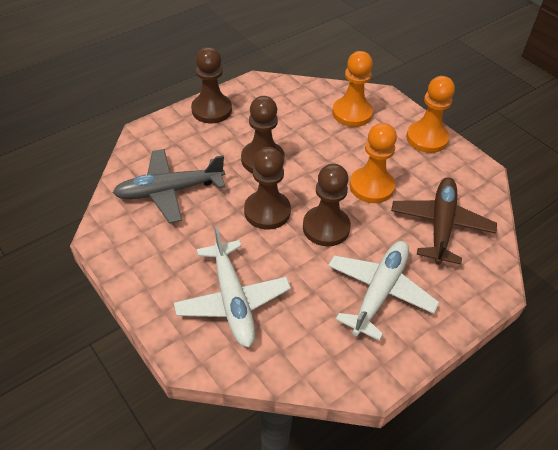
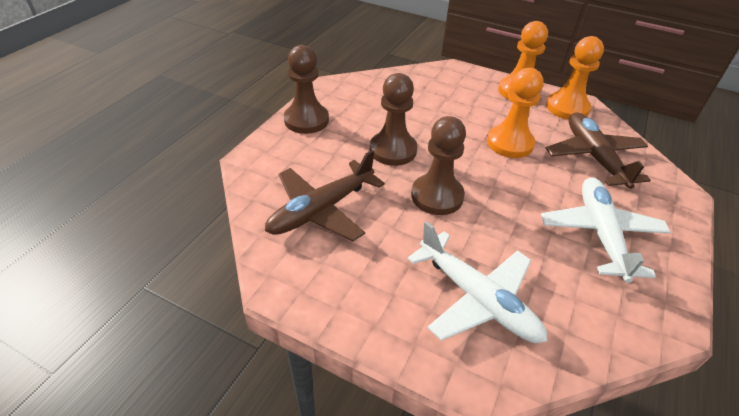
camera: 25 degrees left, 5 degrees down
(169, 191) = (321, 210): grey plane -> brown plane
(326, 227) = (503, 192): brown pawn -> none
(352, 113) = (440, 88): orange pawn -> orange pawn (567, 108)

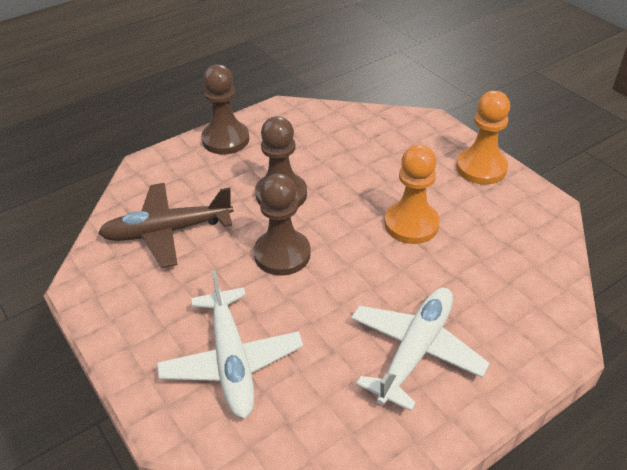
camera: 30 degrees right, 0 degrees up
(567, 108) = (523, 204): orange pawn -> none
(594, 157) = (495, 270): brown plane -> none

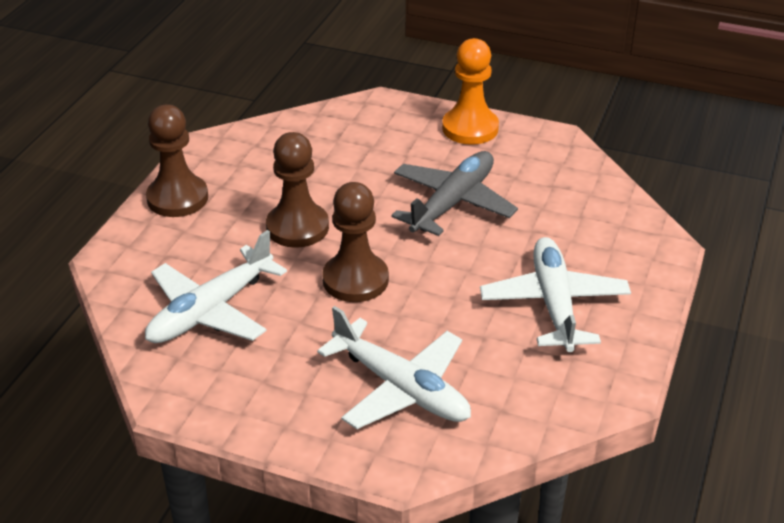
camera: 35 degrees left, 5 degrees down
(167, 231) = (211, 310): brown plane -> white plane
(411, 224) = (452, 203): orange pawn -> grey plane

